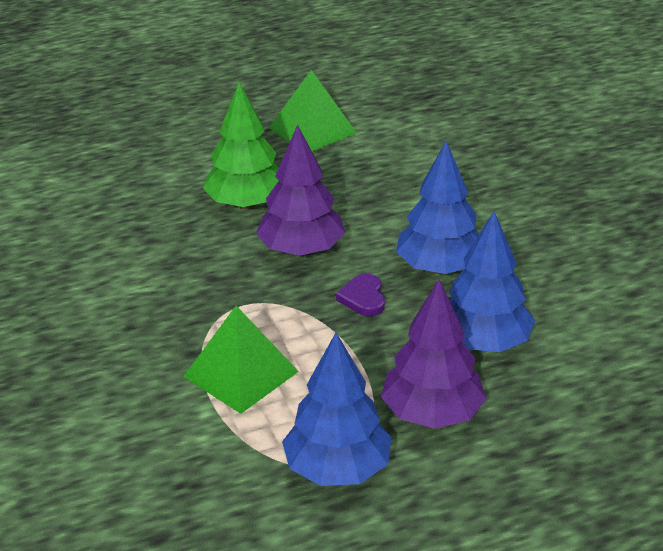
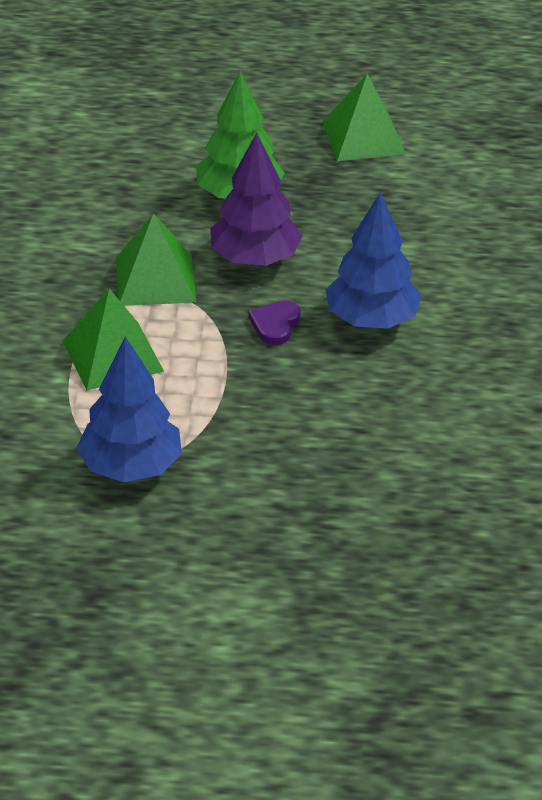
camera: 25 degrees right, 5 degrees up
(228, 295) = (155, 279): none -> green pyramid
(432, 414) = (250, 451): purple tree -> none
(483, 342) = (352, 404): blue tree -> none

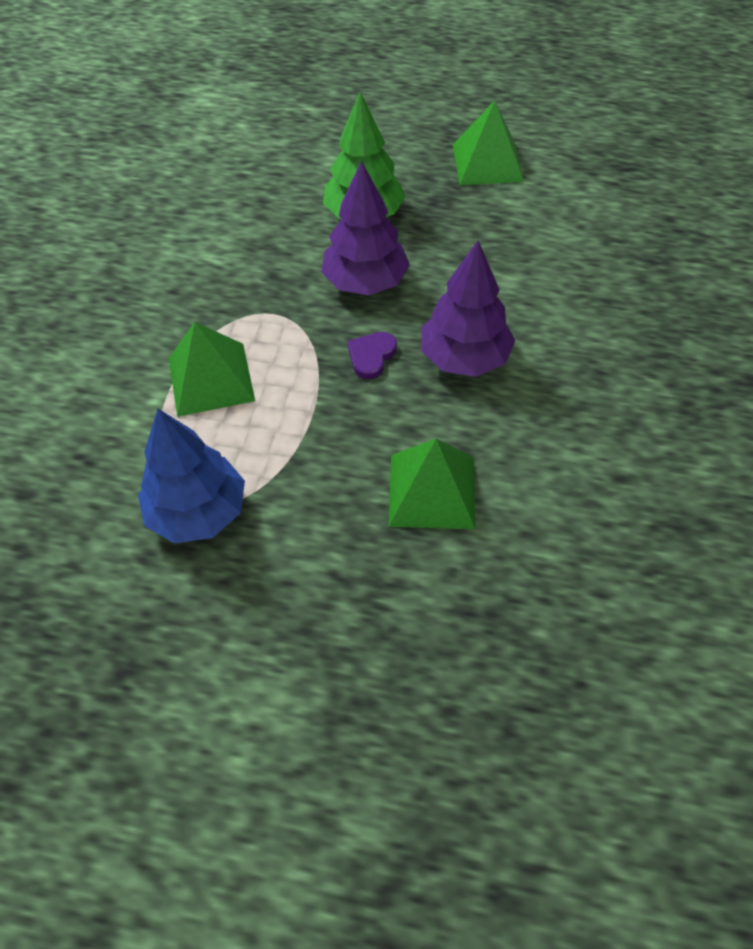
camera: 10 degrees right, 15 degrees up
(155, 279) = (269, 298): green pyramid -> green pyramid (432, 491)
(371, 320) = (464, 358): blue tree -> purple tree

